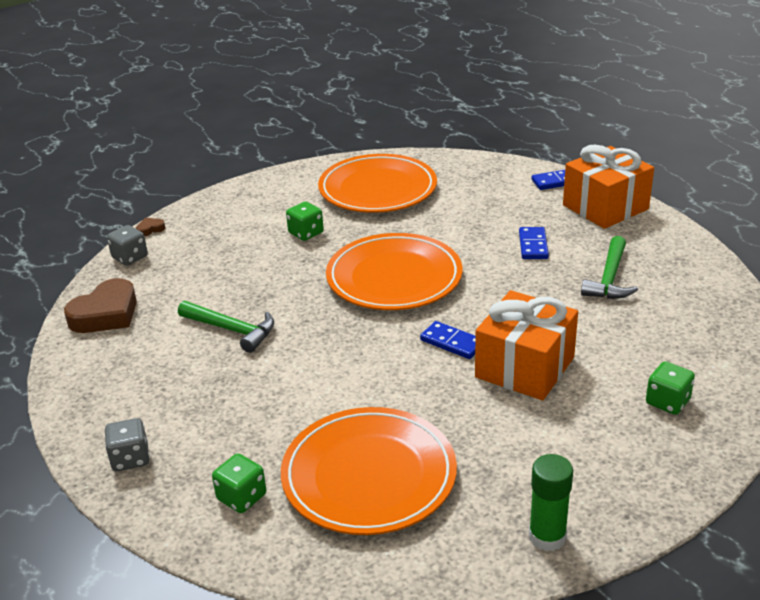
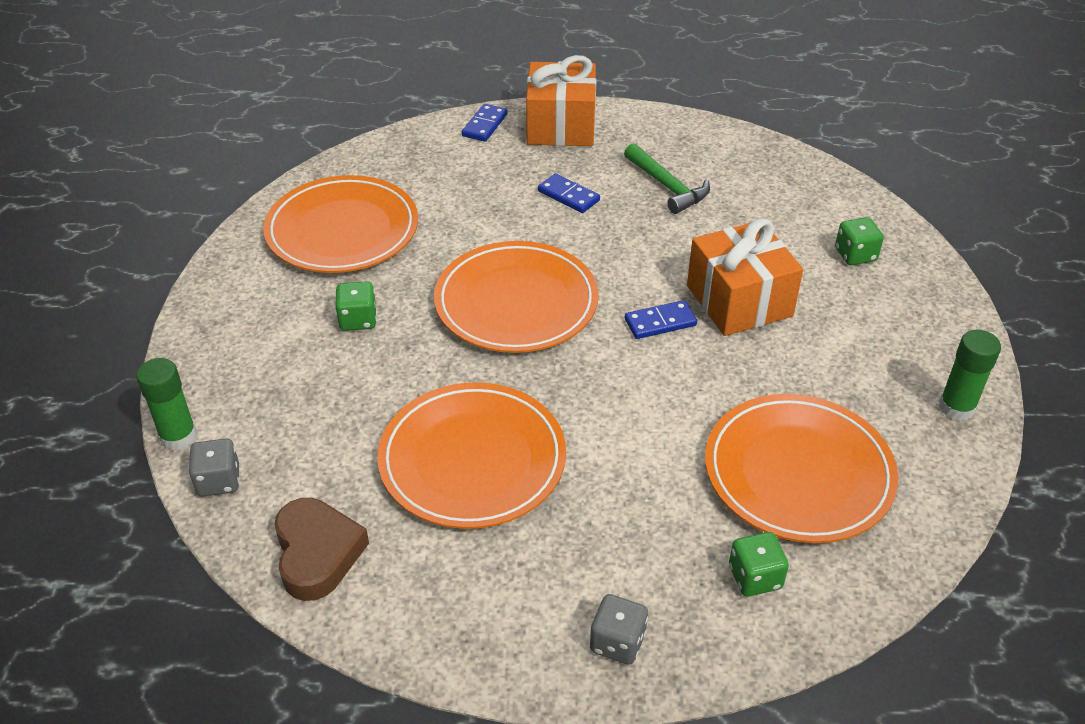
camera: 55 degrees left, 10 degrees up
(150, 229) = (178, 436): brown heart -> green glue stick
(231, 330) = (472, 460): green hammer -> orange plate

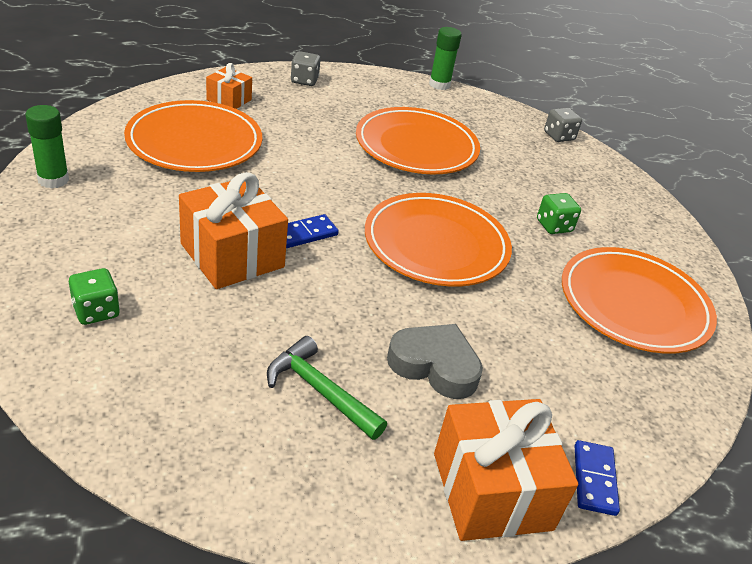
camera: 160 degrees right, 5 degrees down
(178, 436) = (604, 155): green glue stick -> green glue stick (439, 85)
(317, 553) = (478, 109): brown heart -> none
(568, 196) = (434, 365): blue domino -> grey heart
(755, 577) = (229, 100): green dice -> orange gift

